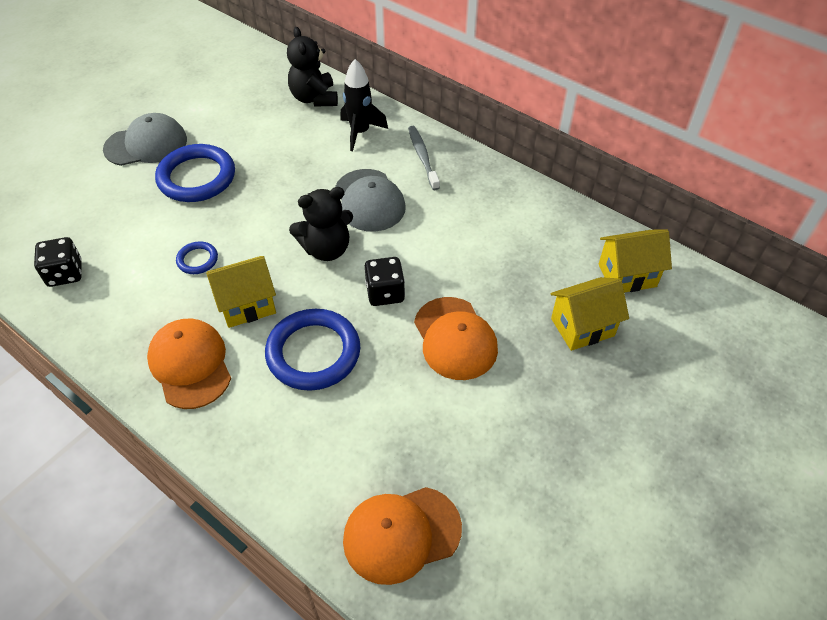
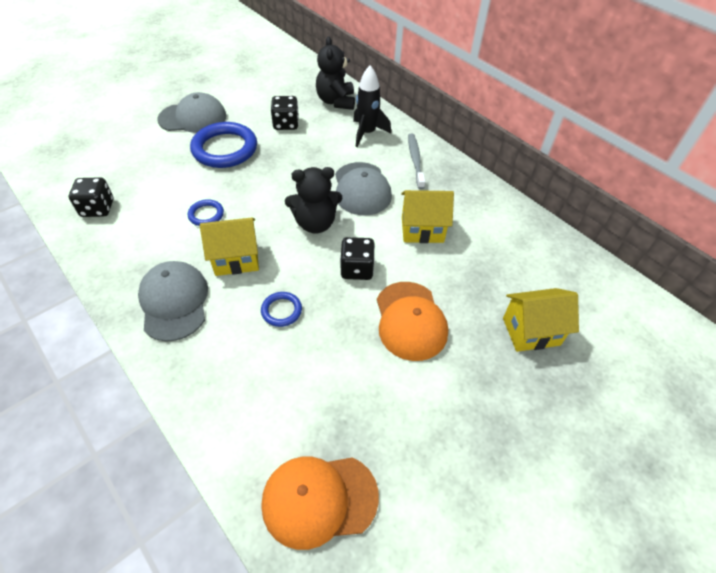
camera: 10 degrees right, 0 degrees up
(190, 365) = (174, 302): orange cap -> grey cap
(262, 135) = (286, 124): none -> black dice
(313, 353) = (281, 311): blue ring -> blue ring, size x0.48
(627, 275) = (581, 291): yellow house -> yellow house (422, 230)

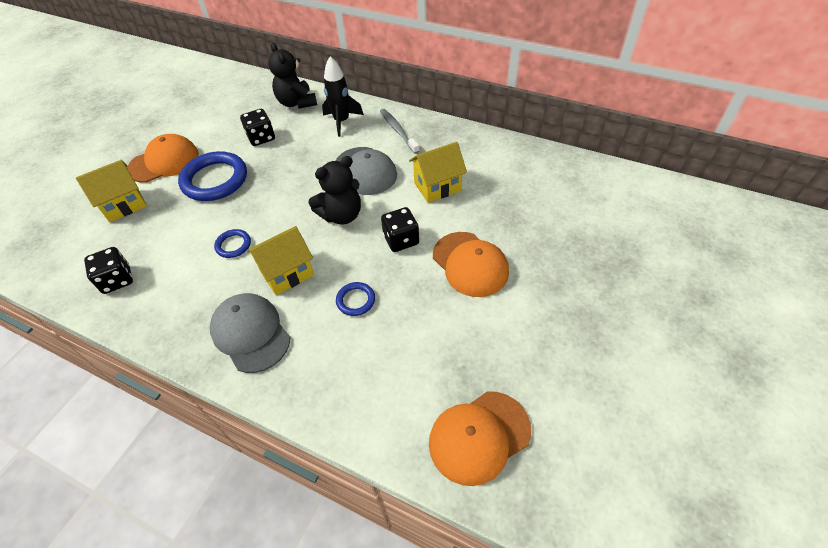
camera: 20 degrees left, 0 degrees up
(193, 118) = (164, 162): grey cap -> orange cap
(531, 331) = (568, 234): yellow house -> yellow house (124, 205)

